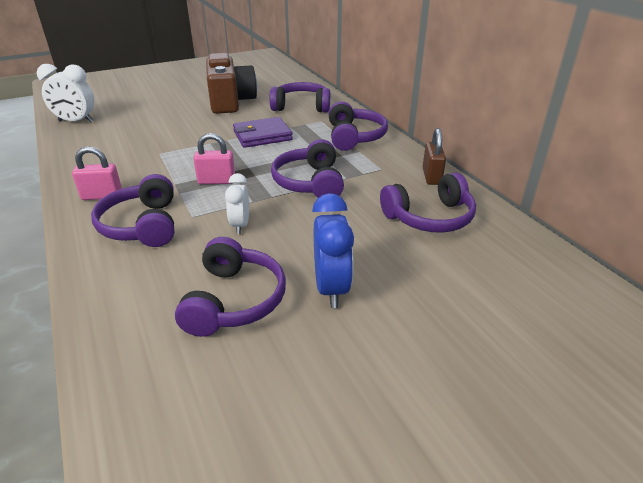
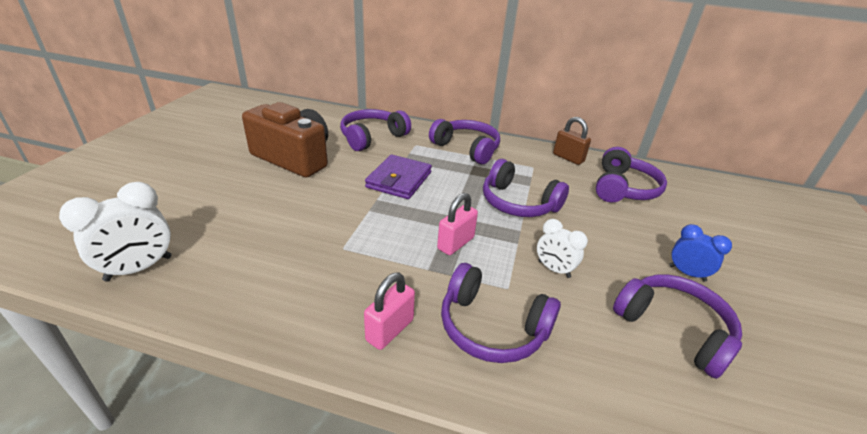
camera: 50 degrees left, 0 degrees up
(331, 288) = (687, 273): blue clock -> blue clock, size x0.64

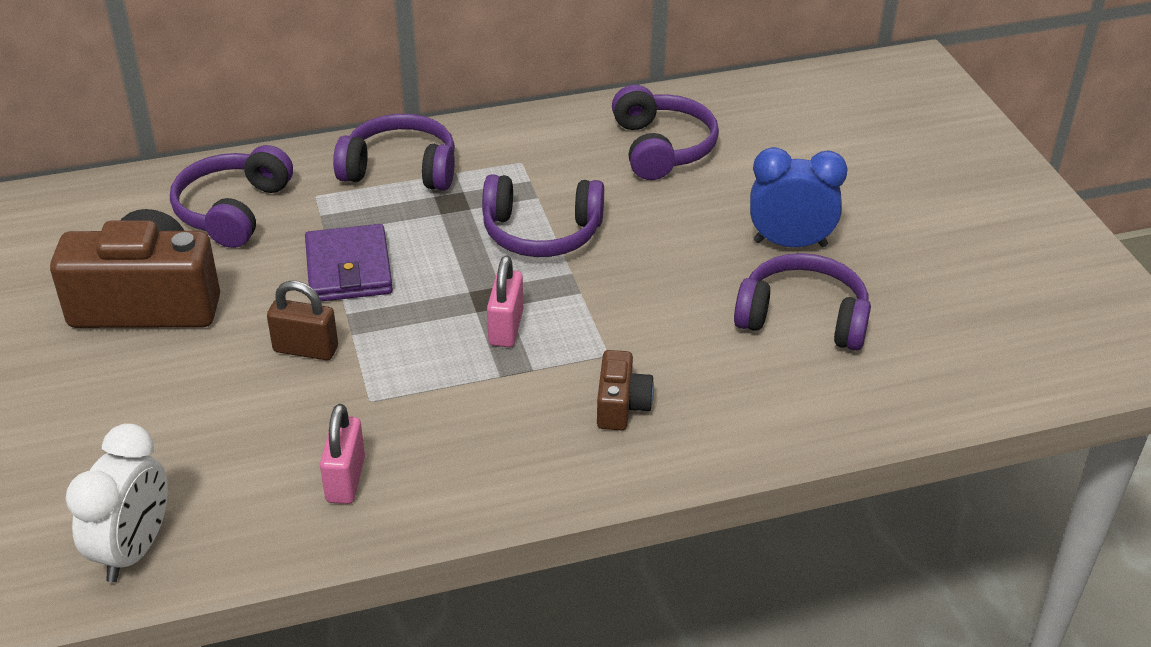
camera: 30 degrees left, 5 degrees up
(390, 330) = (516, 461): pink padlock -> pink padlock (345, 480)
(492, 327) = (621, 405): purple headphones -> brown camera
(554, 269) = (644, 307): white clock -> none
(568, 158) = (559, 124): brown padlock -> brown padlock (306, 349)
(687, 273) = (790, 243): blue clock -> blue clock, size x1.57

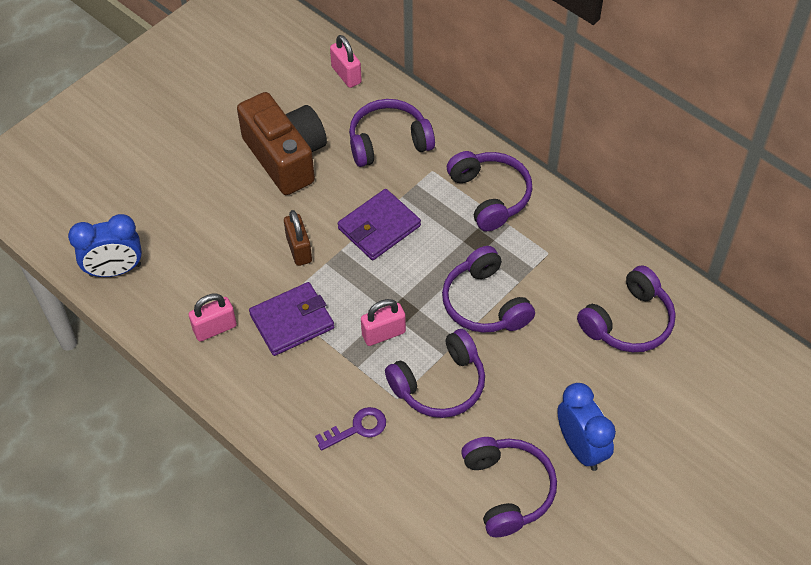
camera: 60 degrees right, 15 degrees up
(89, 202) = (346, 75): none -> pink padlock
(134, 550) = (115, 270): white clock -> blue clock
(409, 400) = (292, 321): none -> purple wallet
(619, 312) = (440, 384): none -> purple headphones
(621, 405) = (357, 428): brown camera -> purple key

